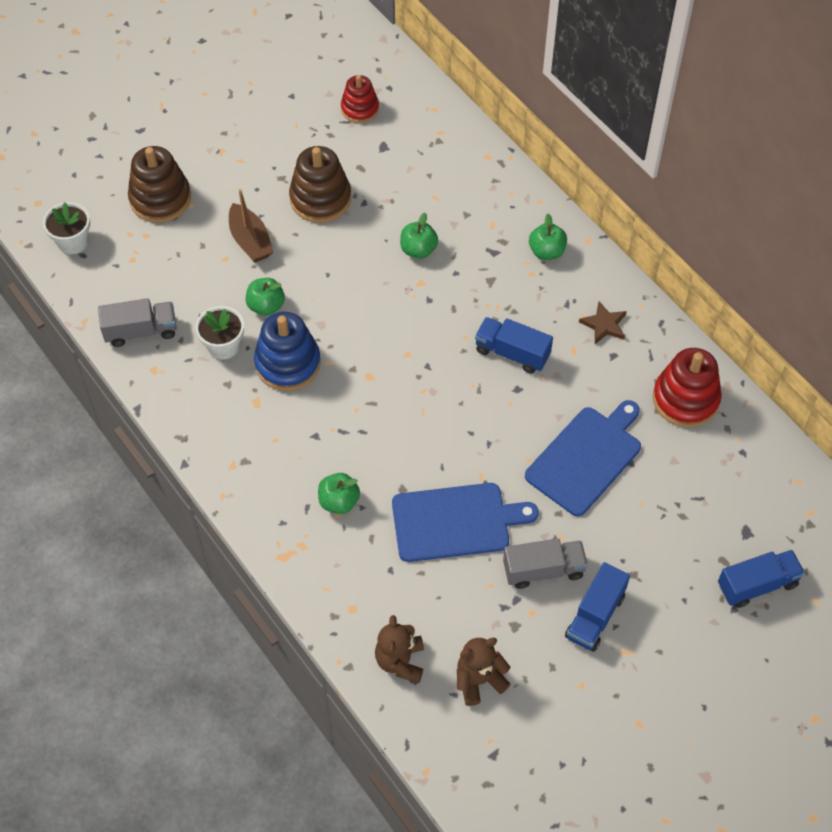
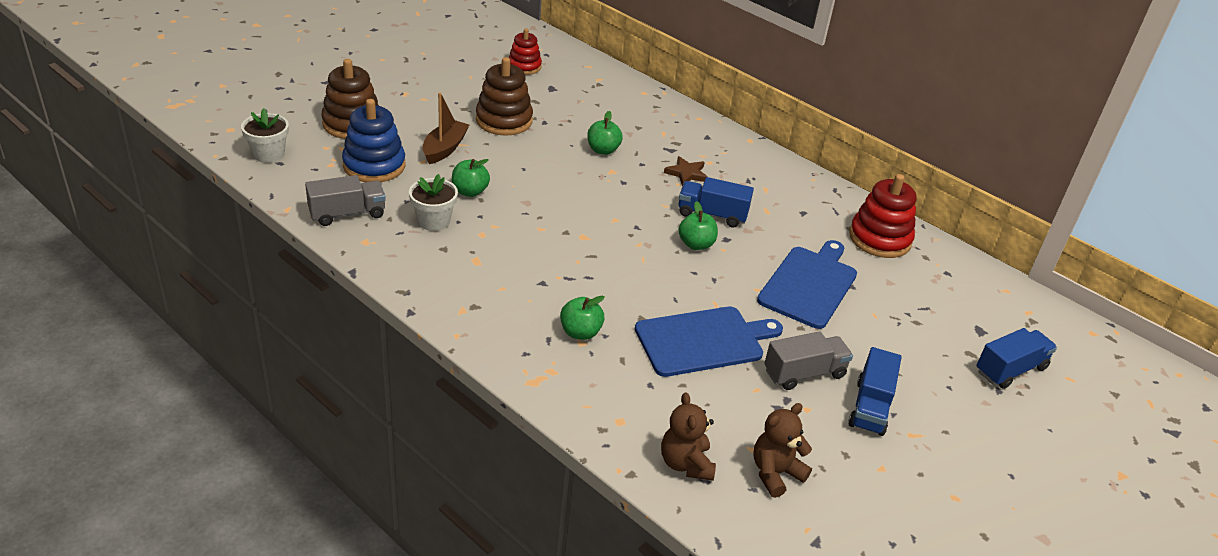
camera: 15 degrees left, 20 degrees down
(250, 241) = (444, 149): brown boat -> brown boat turned 120 degrees counterclockwise
(287, 363) = (501, 231): blue stacking toy -> blue stacking toy (374, 165)
(546, 252) = (717, 148): green apple -> green apple (696, 244)
(604, 325) = (786, 192): brown star -> brown star (686, 173)

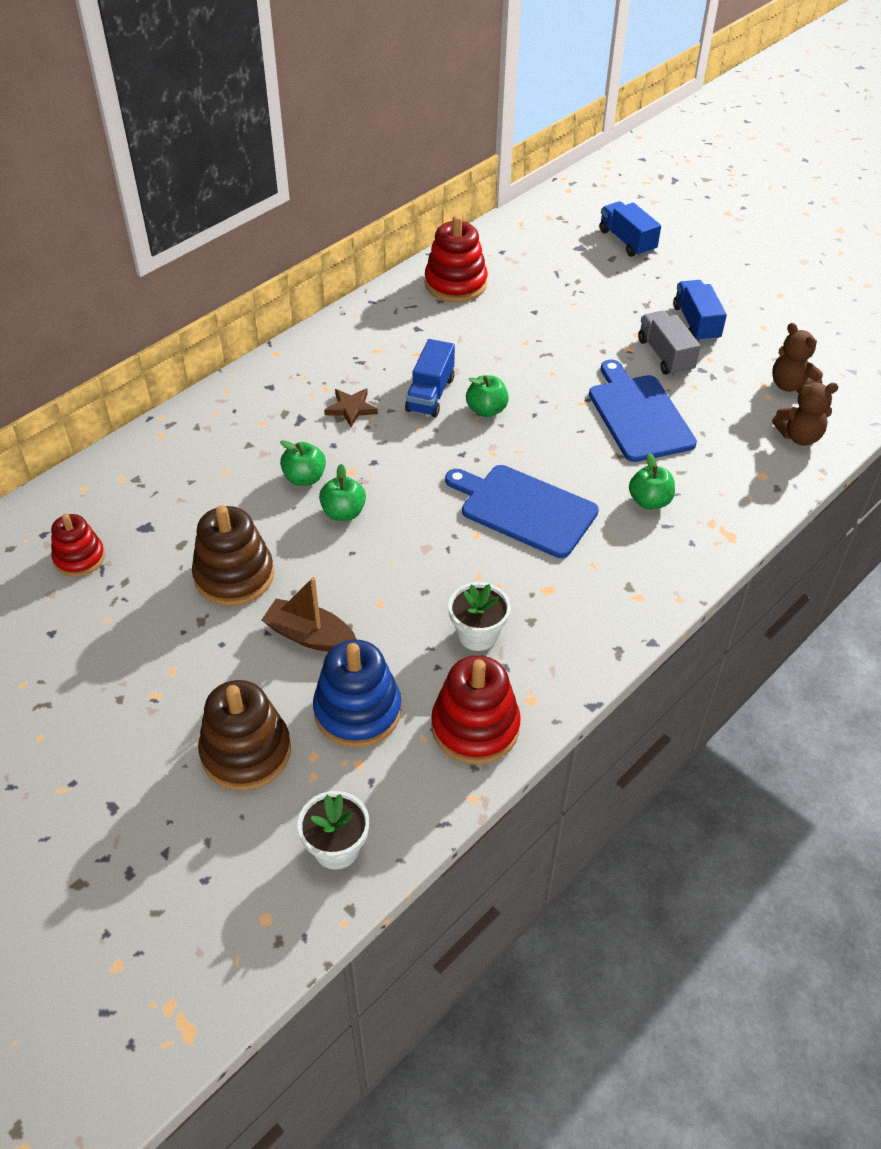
camera: 85 degrees left, 10 degrees up
(347, 214) = (475, 727): grey truck -> red stacking toy
(470, 191) = (409, 603): green apple -> green apple (343, 512)
(809, 284) = (538, 338): blue cutting board -> blue cutting board (524, 509)
(870, 407) = (696, 323): blue truck -> blue truck turned 120 degrees counterclockwise

